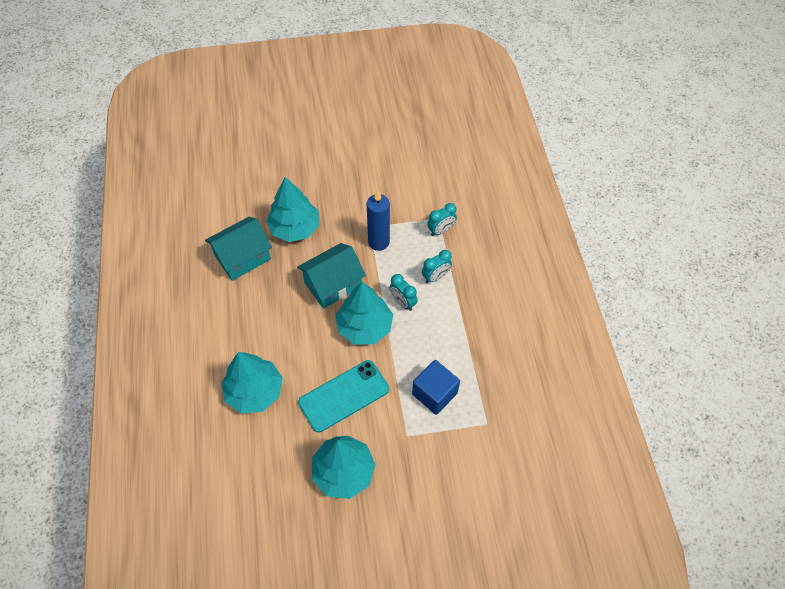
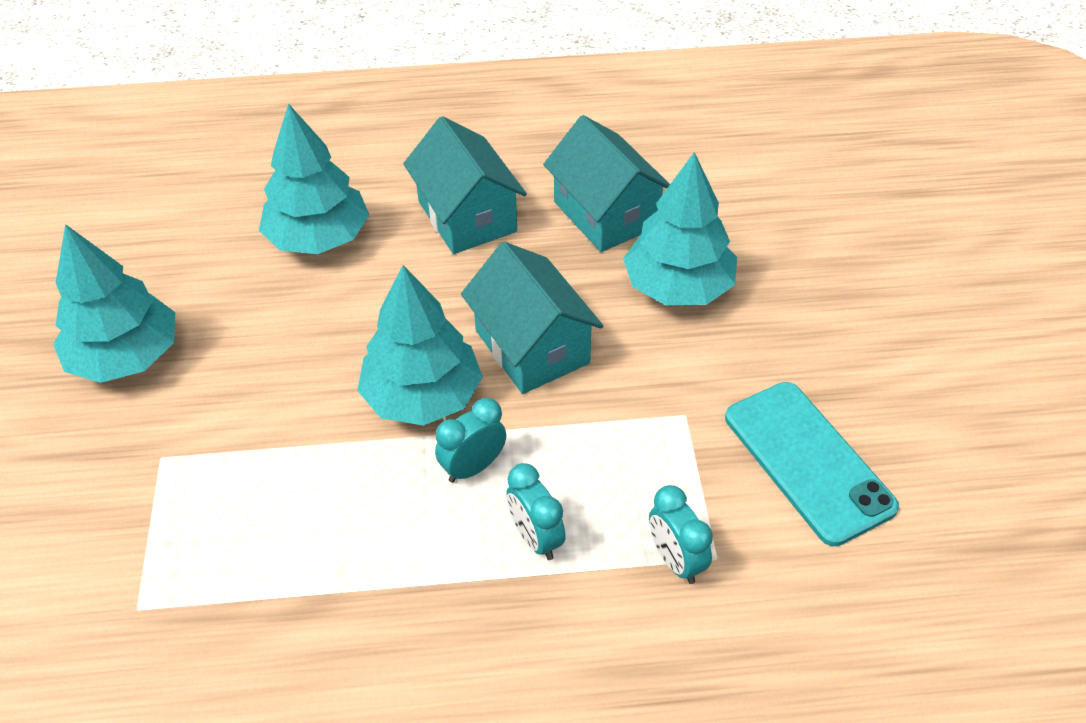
camera: 95 degrees right, 10 degrees down
(241, 320) = (467, 216): none -> turquoise house
(344, 396) = (275, 360): turquoise phone -> turquoise phone (807, 462)
(378, 242) = (641, 429): blue candle -> none
(434, 393) = (237, 512): blue cube -> none

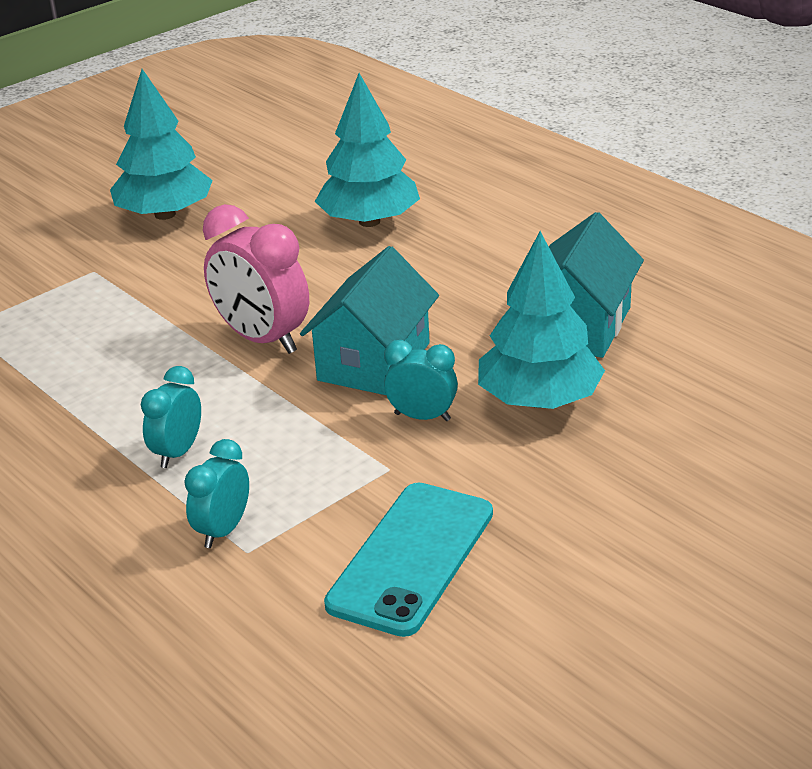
camera: 55 degrees right, 15 degrees down
(422, 396) = (262, 339): turquoise tree -> pink clock
(467, 216) = (481, 267): turquoise house -> none
(473, 467) = (217, 393): turquoise clock -> turquoise clock (422, 417)

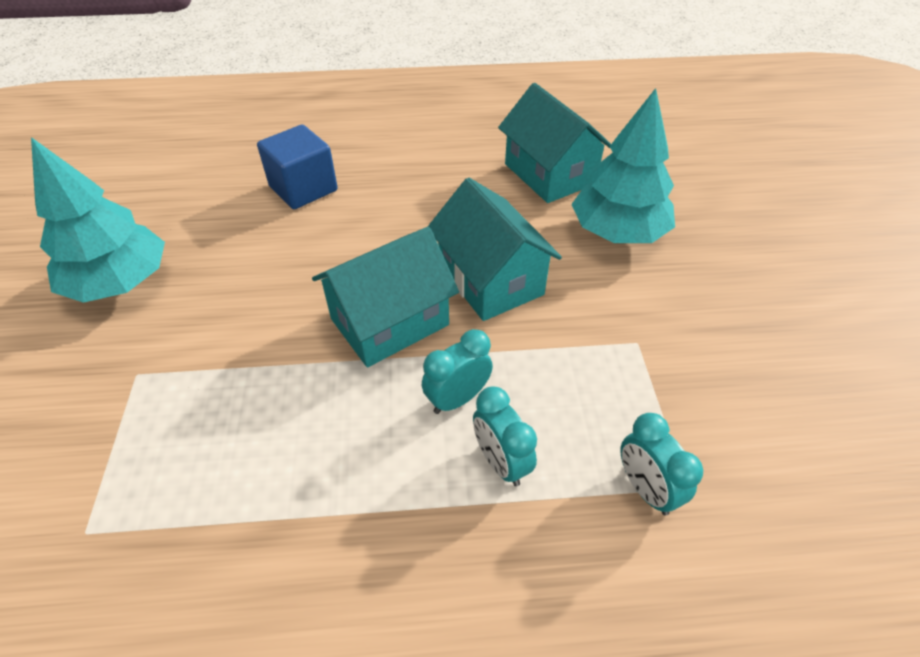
camera: 55 degrees left, 15 degrees up
(262, 339) = (389, 322): pink clock -> turquoise house
(369, 221) = (303, 188): turquoise tree -> blue cube
(411, 558) = (762, 389): turquoise phone -> none
(422, 417) = (587, 292): turquoise clock -> turquoise clock (457, 399)

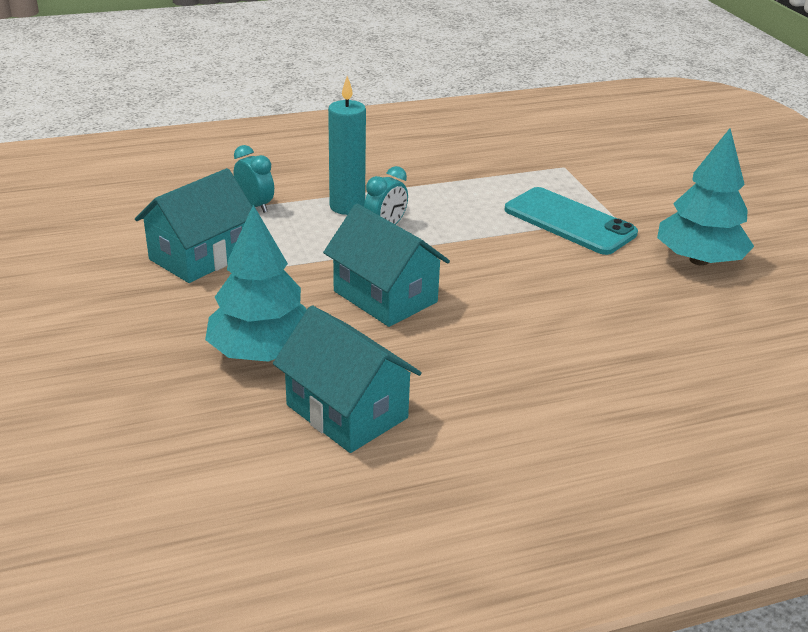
camera: 165 degrees right, 15 degrees down
(204, 373) = (569, 222): none -> turquoise phone
(303, 188) = (627, 355): blue cube -> none
(389, 322) = (458, 260): turquoise house -> turquoise house (200, 256)
(501, 462) = (347, 207): turquoise clock -> turquoise candle

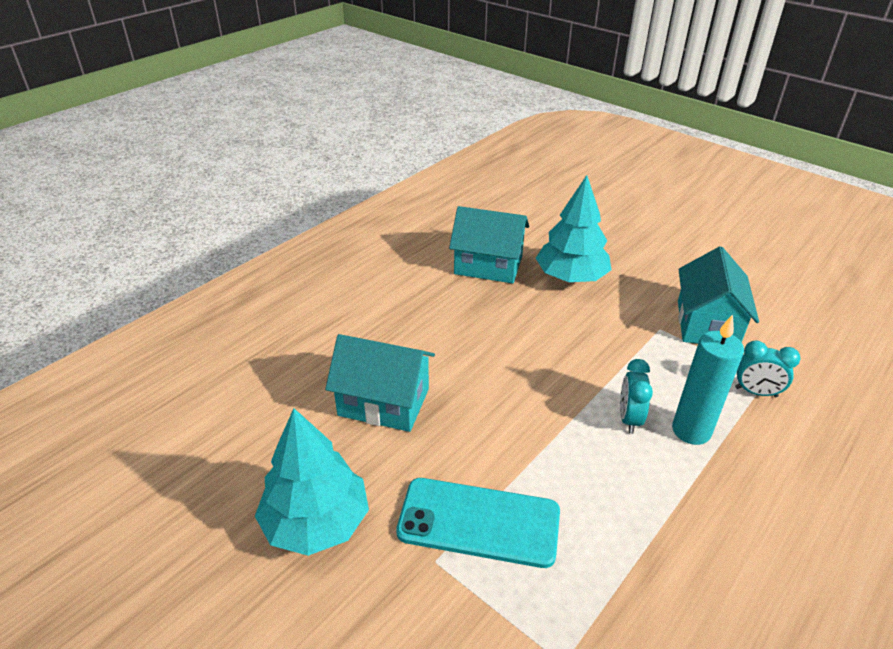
camera: 150 degrees right, 5 degrees up
(385, 296) = (549, 346): turquoise house -> turquoise house (384, 402)

